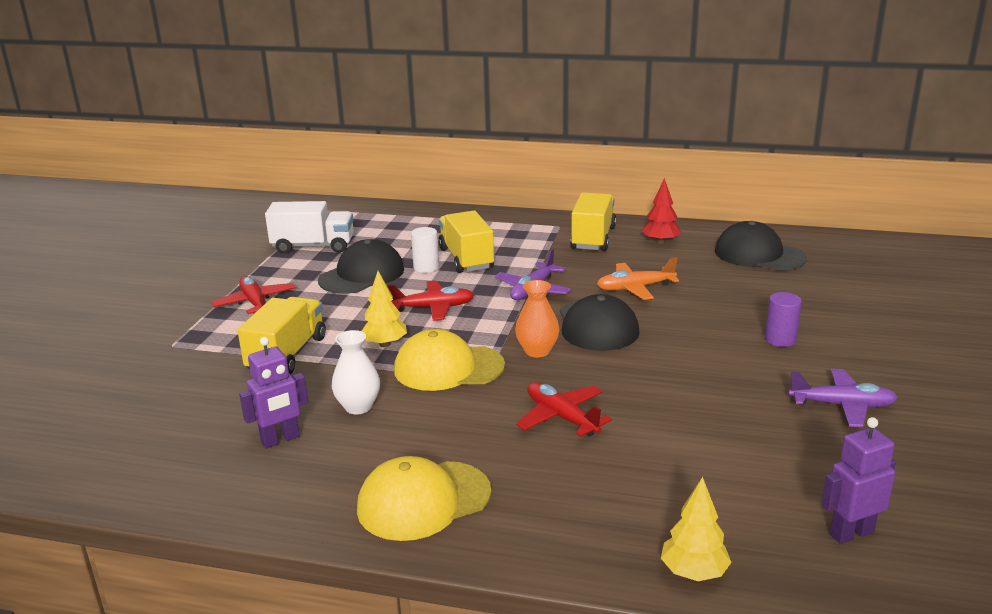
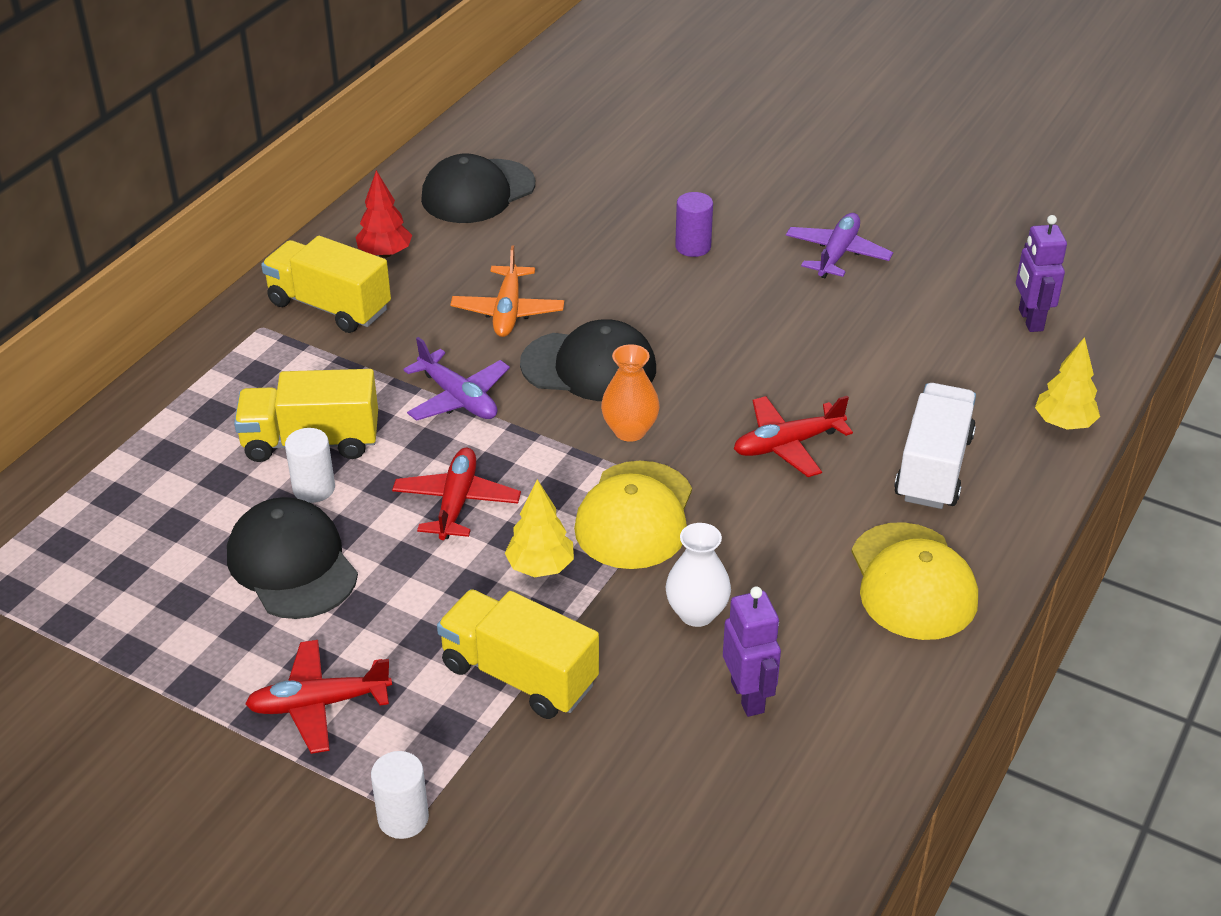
camera: 75 degrees left, 15 degrees up
(172, 342) = (403, 818): none -> white cylinder
(313, 246) = (129, 613): white truck -> white truck (933, 468)

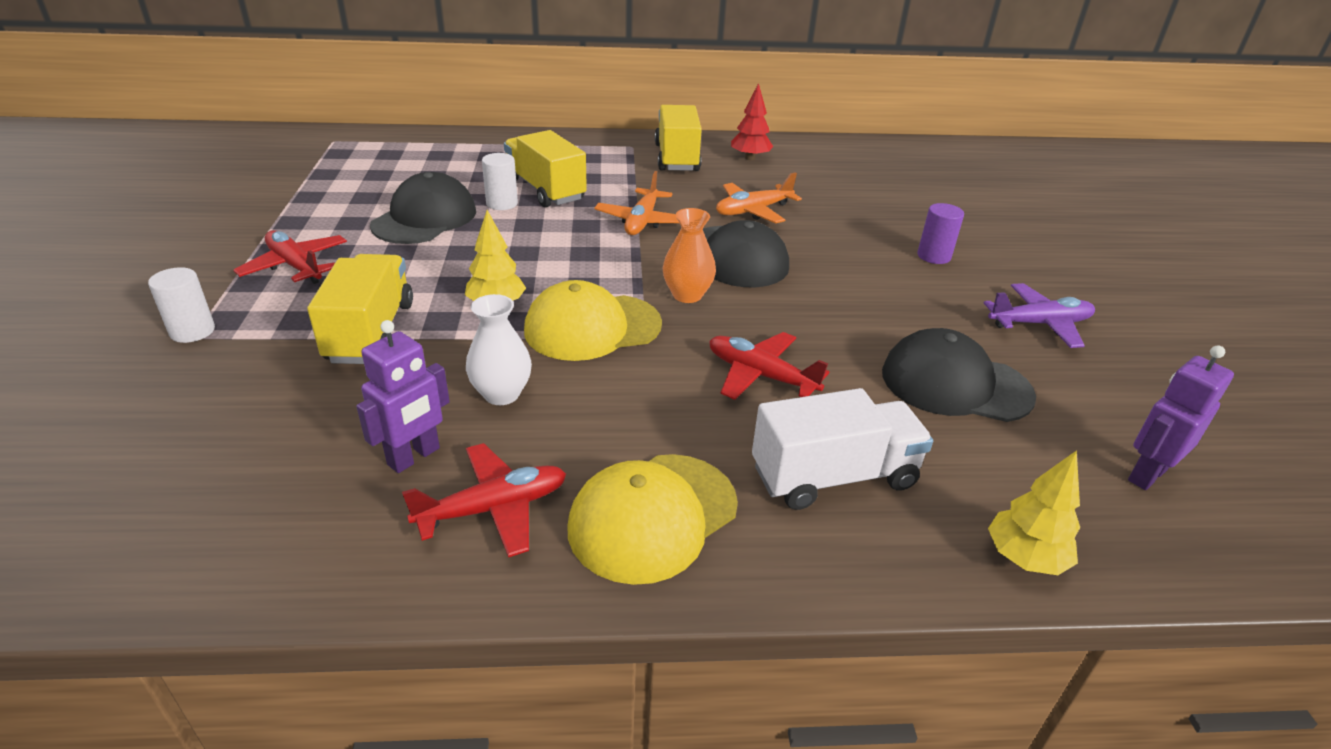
camera: 55 degrees right, 5 degrees down
(456, 502) = (535, 252): red plane -> red plane (493, 508)
(458, 398) = (642, 221): purple plane -> orange plane
(478, 192) = (856, 166): black cap -> black cap (955, 384)

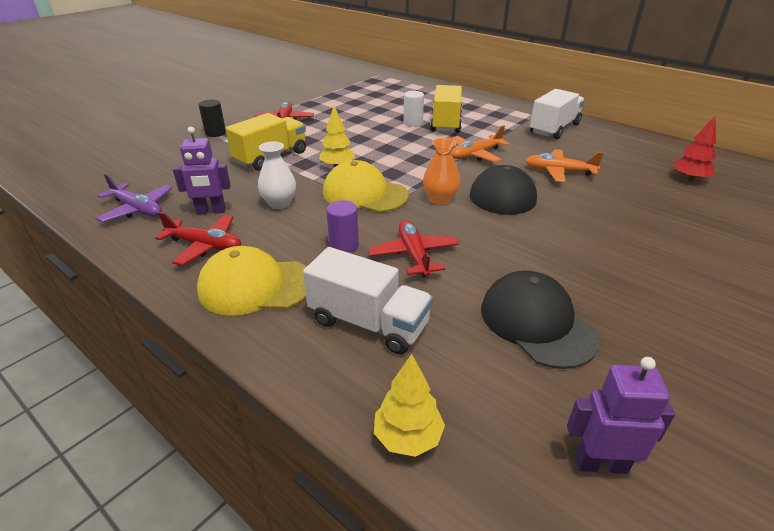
camera: 45 degrees right, 0 degrees up
(192, 331) = (215, 133): white cylinder -> black cylinder
(424, 218) = (366, 118): black cap -> none
(676, 158) = (554, 129): yellow truck -> white truck
(750, 158) = (609, 142): red tree -> red tree (689, 178)
(933, 256) = (661, 245): purple cylinder -> purple cylinder (344, 245)
(1039, 324) = (684, 325): purple plane -> purple plane (137, 209)

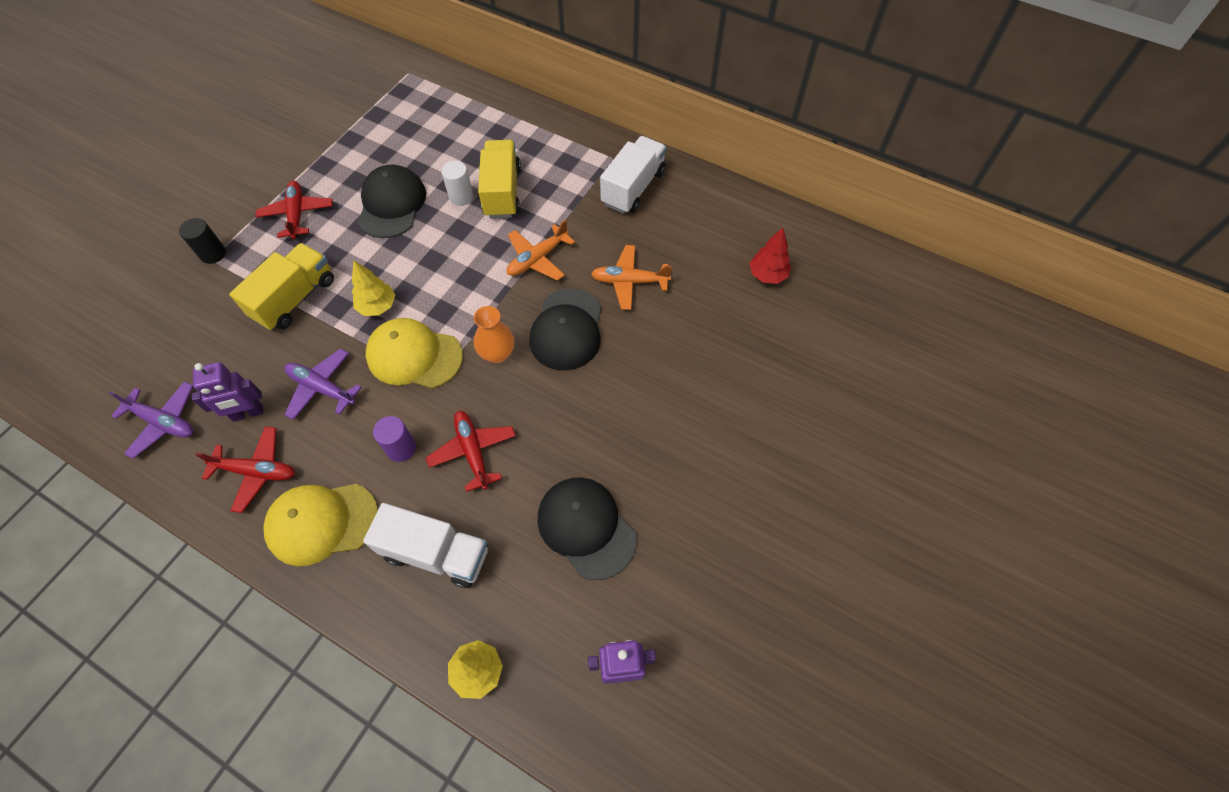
camera: 10 degrees left, 25 degrees up
(279, 204) = (322, 388): white vase -> purple plane
(358, 122) = (392, 204): none -> black cap

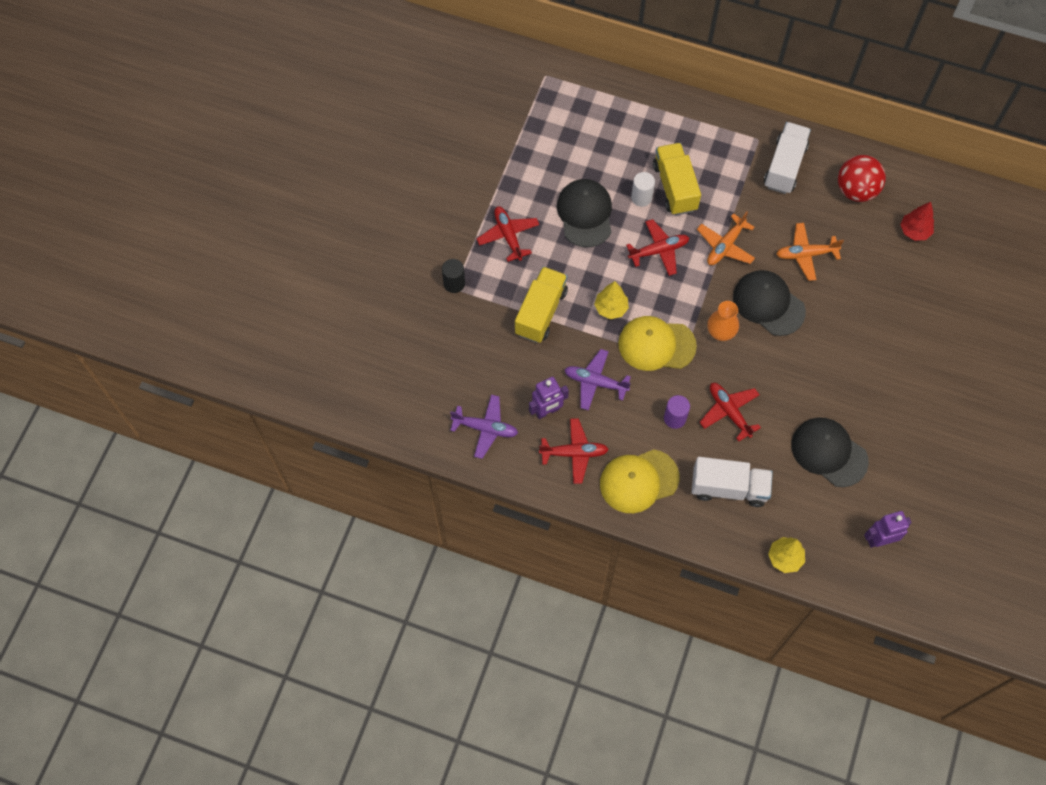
camera: 10 degrees left, 5 degrees up
(459, 253) = (658, 250): none -> red plane
(567, 329) = (768, 304): black cap -> black cap turned 135 degrees clockwise
(708, 223) = (856, 190): none -> red ball

